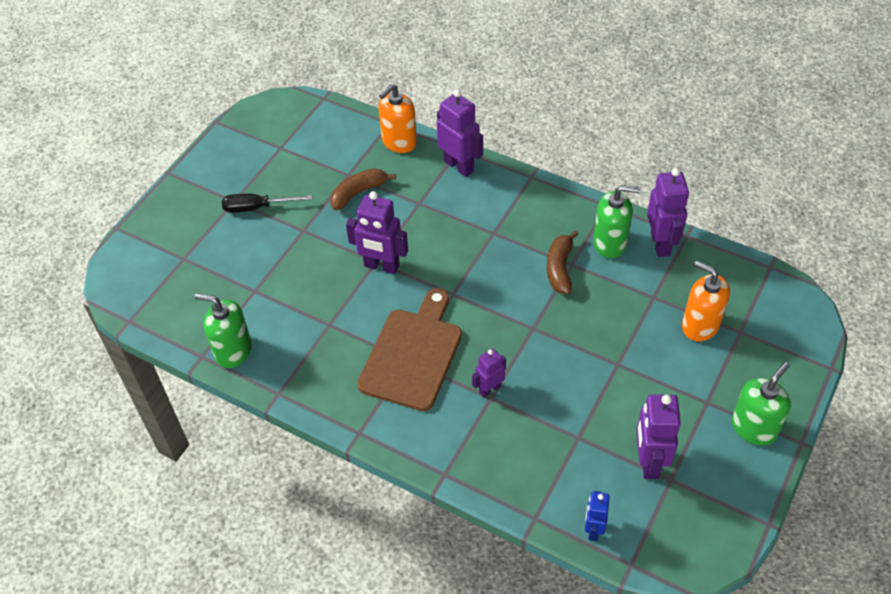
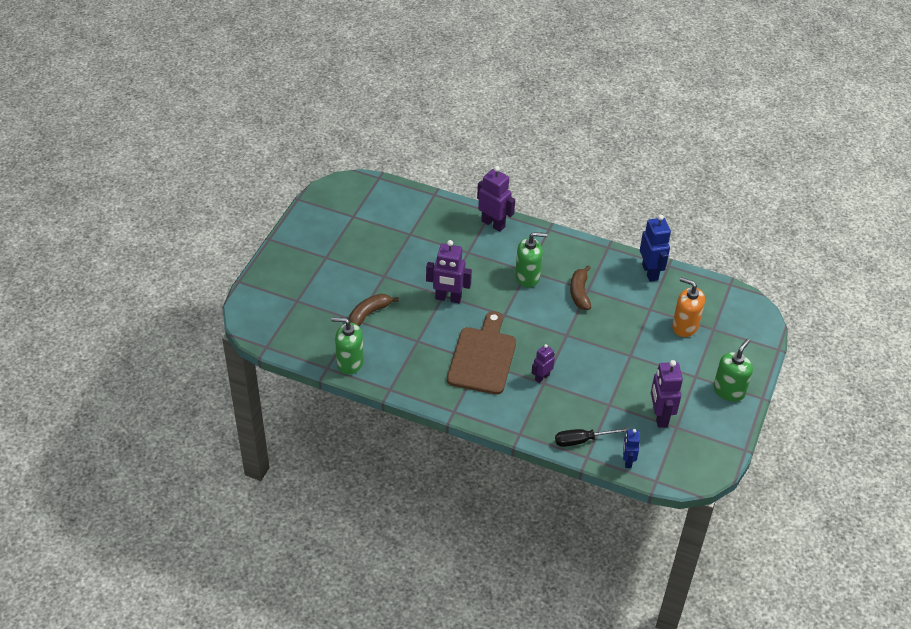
camera: 10 degrees left, 5 degrees down
(257, 207) = (345, 261): black screwdriver -> black screwdriver (582, 440)
(358, 193) = (420, 247): brown banana -> brown banana (369, 313)
(399, 142) = (444, 208): orange soap dispenser -> none
(610, 243) = (613, 274): green soap dispenser -> green soap dispenser (527, 277)
(660, 244) = (650, 272): purple robot -> blue robot

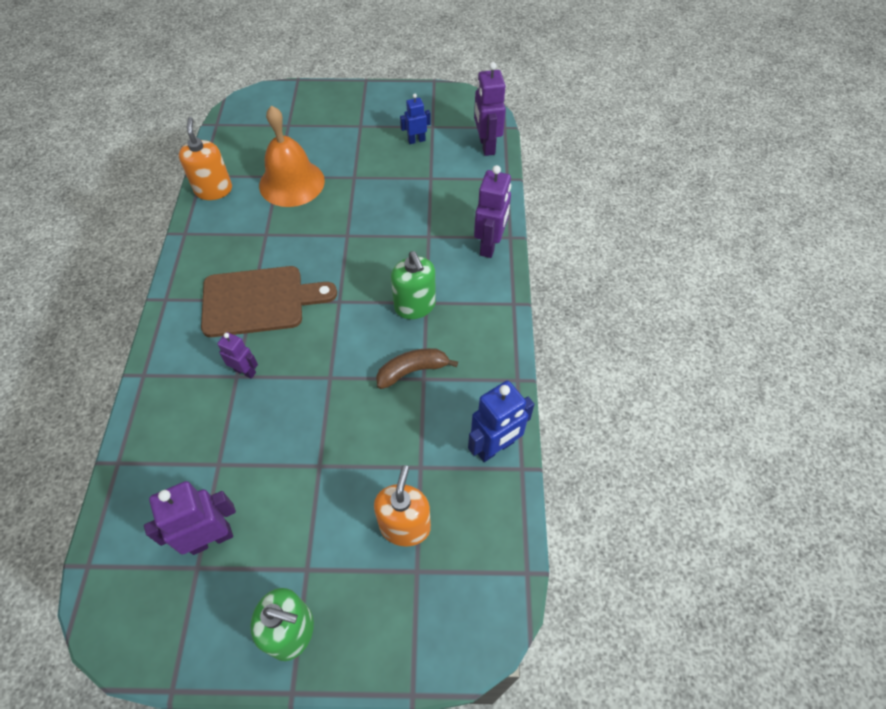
camera: 70 degrees right, 10 degrees up
(350, 362) = (213, 190): green soap dispenser -> orange soap dispenser
(369, 313) = (292, 183): brown banana -> orange bell
(448, 298) = (343, 241): purple robot -> purple robot (486, 146)
(582, 440) = (145, 449): black screwdriver -> none
(627, 461) = (118, 517): blue robot -> blue robot (416, 140)

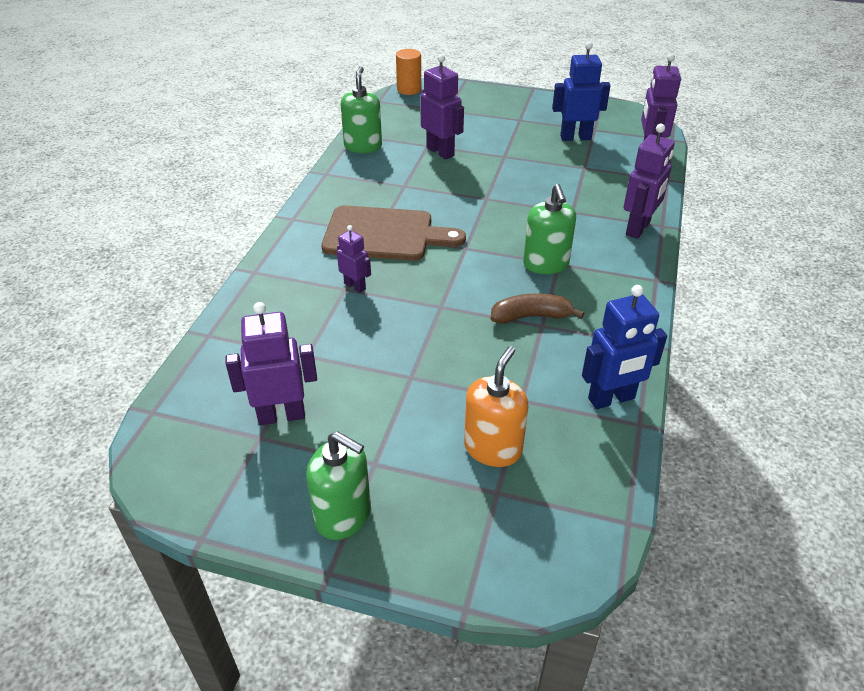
camera: 15 degrees right, 15 degrees down
(213, 190) = (363, 146): orange soap dispenser -> green soap dispenser
(243, 103) = (409, 89): none -> orange cylinder
(292, 183) = (440, 152): orange bell -> purple robot
(416, 140) = (575, 137): blue robot -> blue robot, size x1.69

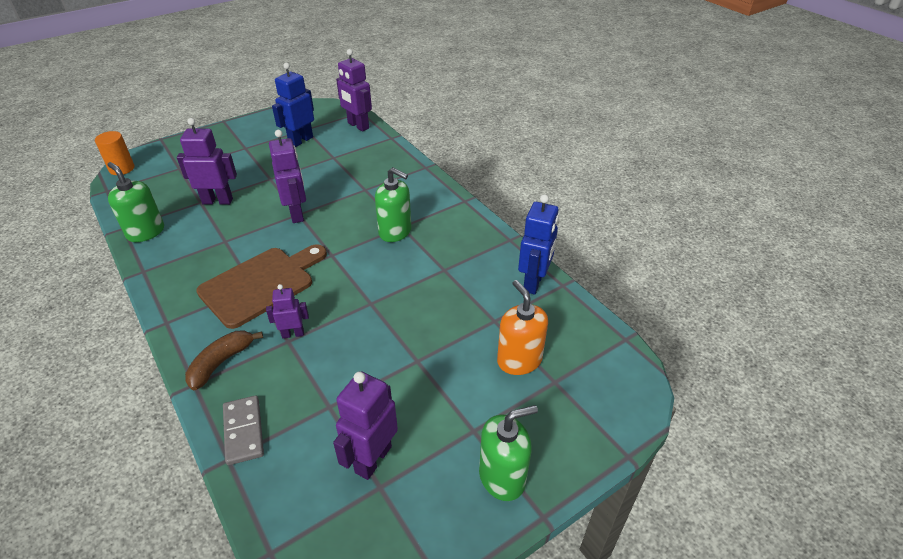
camera: 50 degrees left, 0 degrees up
(238, 326) = (244, 431): none -> grey domino
(531, 316) = (431, 269): brown banana -> brown banana (221, 362)
(638, 228) = (416, 177): purple robot -> purple robot (297, 214)

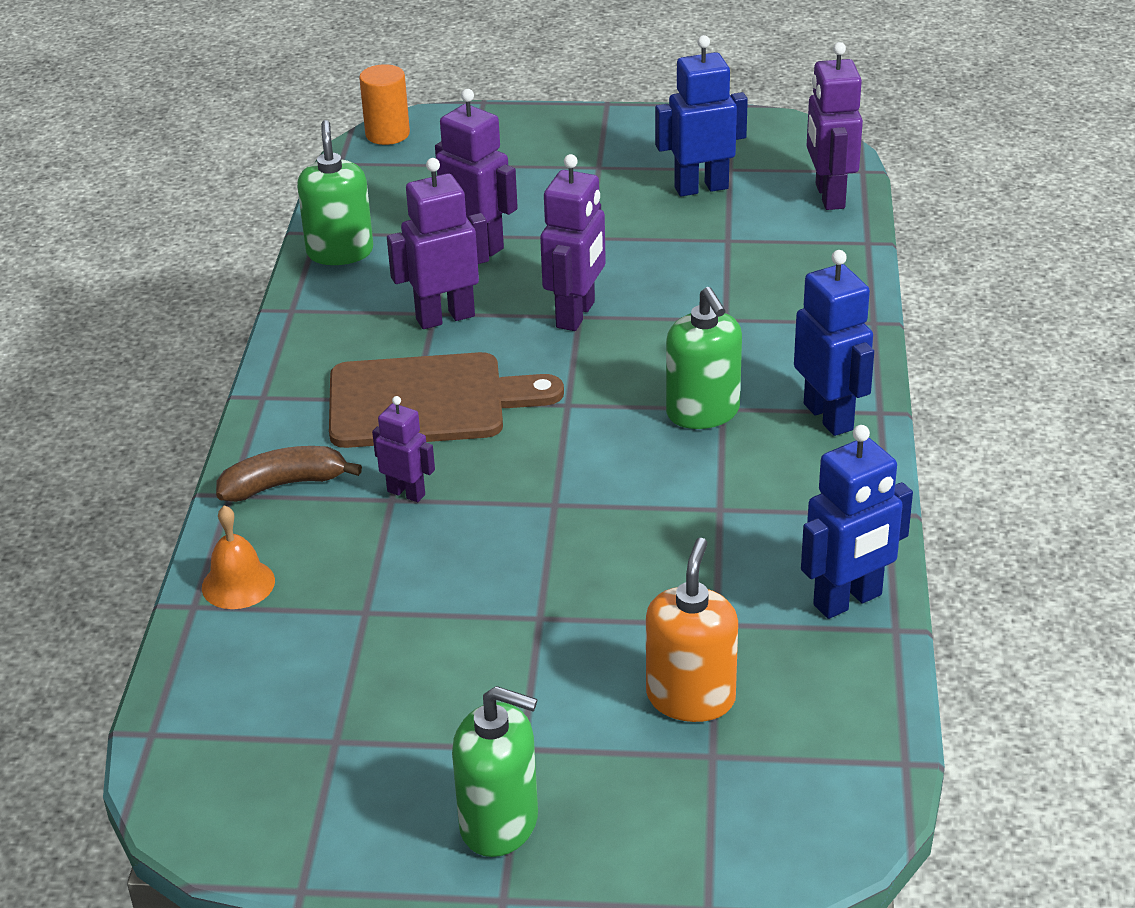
camera: 40 degrees right, 5 degrees down
(244, 431) = (238, 584): grey domino -> orange bell
(373, 459) = (358, 704): purple robot -> purple robot (445, 317)
(447, 211) = (829, 417): none -> blue robot

